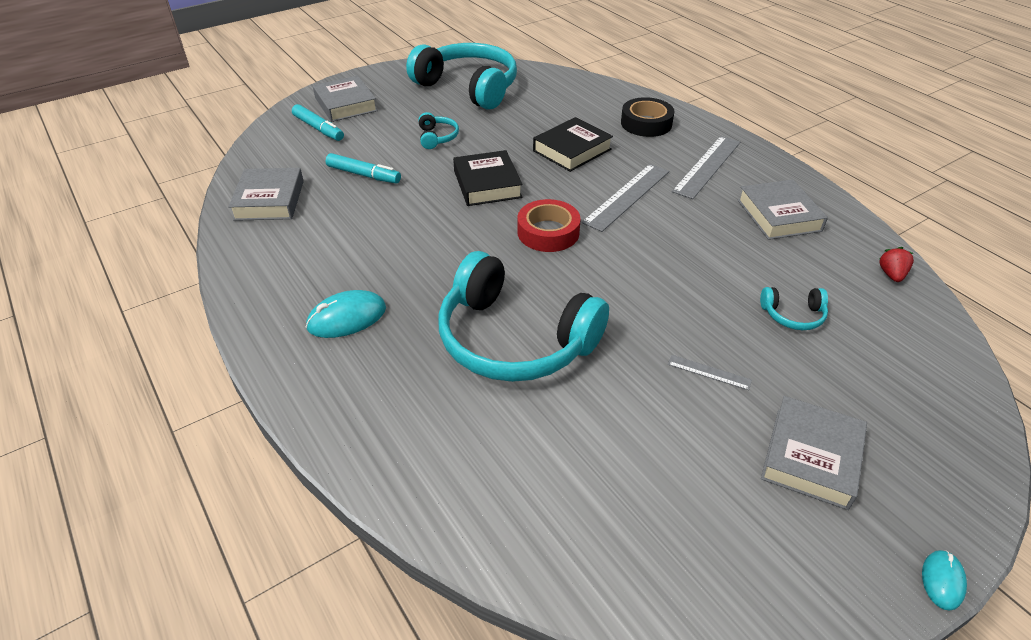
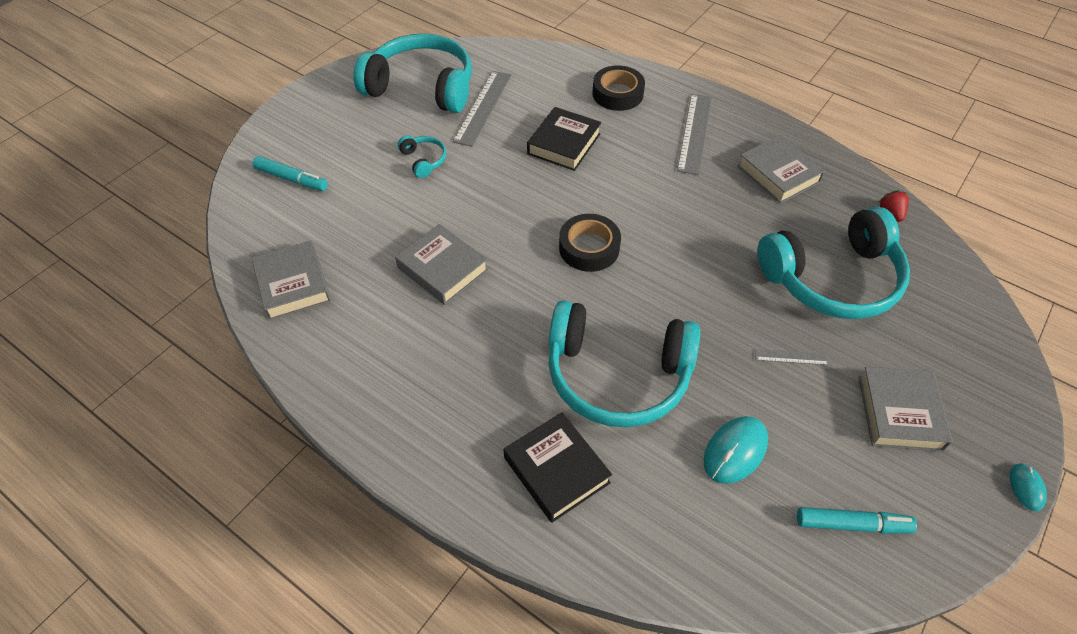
camera: 20 degrees left, 10 degrees up
(345, 104) = (303, 140): grey book -> grey book (442, 269)
(347, 318) = (453, 399): turquoise mouse -> turquoise mouse (735, 451)
(364, 175) = (374, 227): turquoise marker -> turquoise marker (852, 524)
(487, 184) = (503, 206): black book -> black book (556, 470)
(548, 232) = (589, 248): red tape -> black tape
(627, 196) = (640, 187): grey ruler -> grey ruler (483, 107)
(793, 315) = (832, 278): turquoise headphones -> turquoise headphones, size x2.43

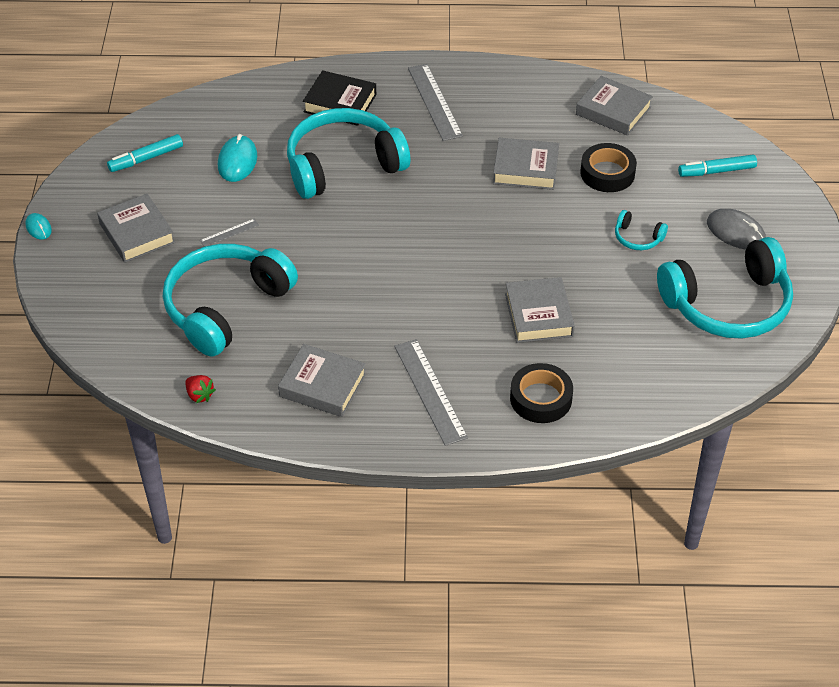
camera: 145 degrees right, 5 degrees down
(347, 128) = (736, 232): none -> grey mouse
(483, 107) = (648, 313): grey ruler -> grey ruler (434, 102)
(564, 144) = (539, 315): black book -> grey book
(589, 248) = (434, 236): black tape -> black tape (607, 173)

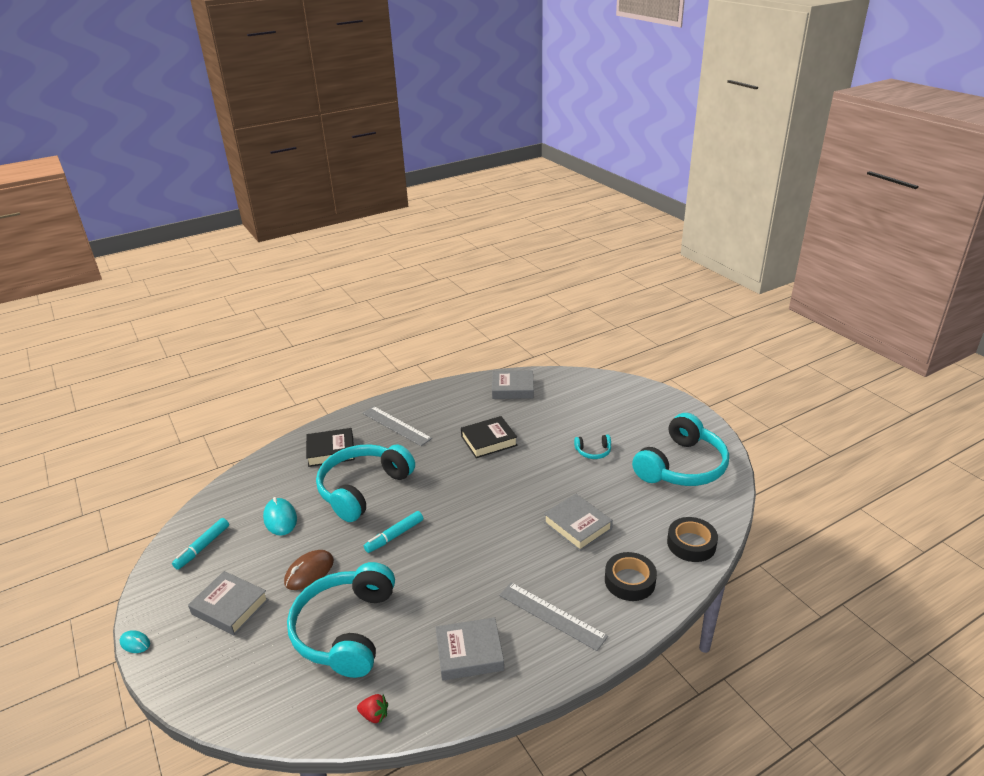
camera: 30 degrees left, 15 degrees down
(229, 233) = (309, 572): grey ruler -> brown mouse
(525, 169) = (489, 441): grey book -> black book
(607, 173) = (541, 423): black tape -> black tape (691, 544)
(716, 171) = (602, 397): turquoise marker -> turquoise marker (394, 536)
(736, 232) = (645, 424): grey mouse -> none

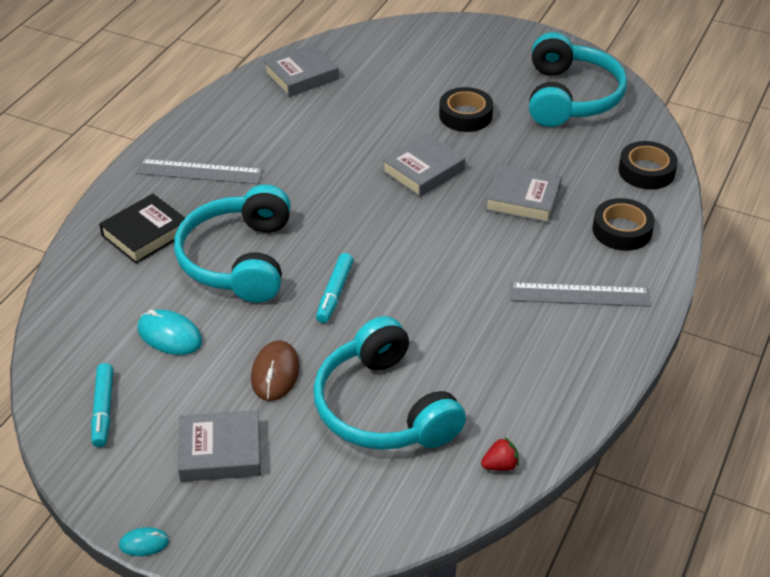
camera: 35 degrees left, 10 degrees up
(469, 653) = (535, 366): grey book -> grey book (423, 171)
(489, 441) = (335, 147): black book -> none
(593, 451) = (465, 115): turquoise headphones -> black tape

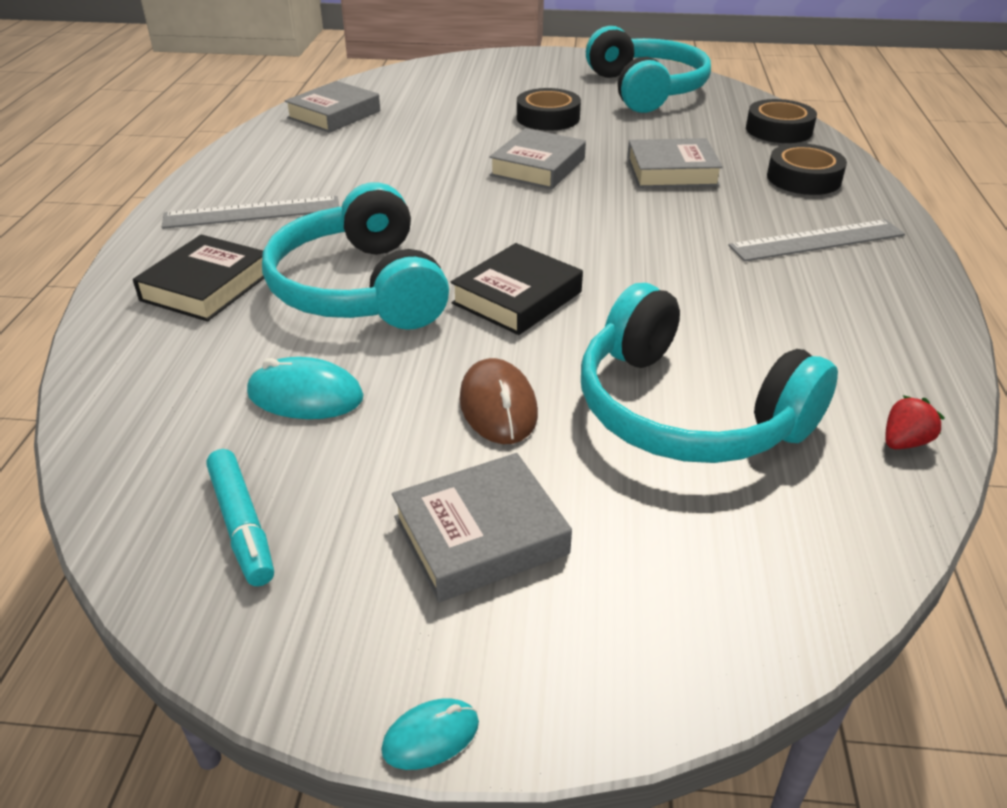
camera: 20 degrees left, 5 degrees down
(334, 293) = (517, 298): turquoise marker -> black book

